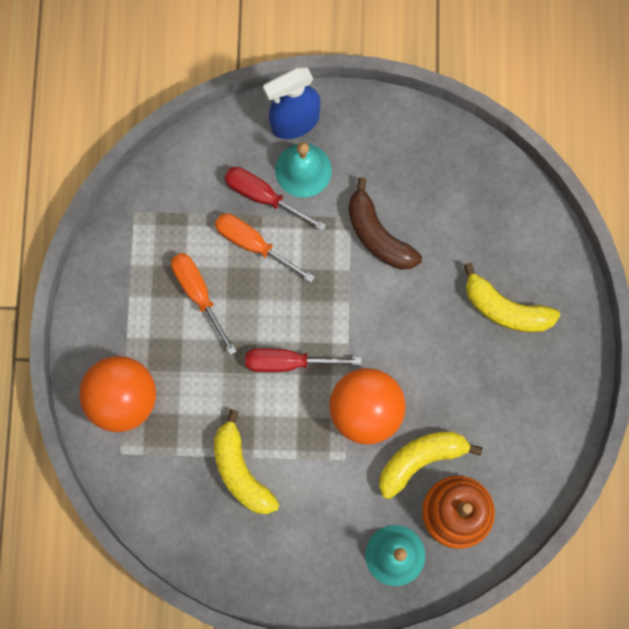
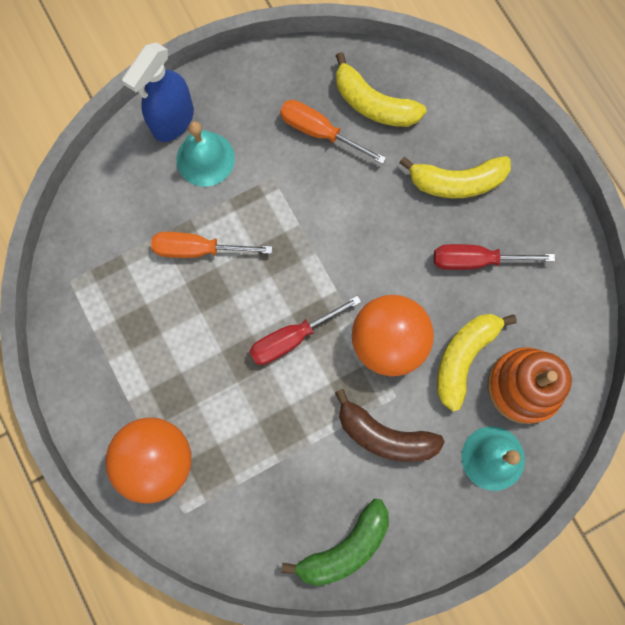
camera: 30 degrees left, 0 degrees up
(198, 294) = (173, 322): orange screwdriver -> orange screwdriver (319, 132)
(232, 554) = (345, 547): none -> green banana
(241, 471) = (307, 463): yellow banana -> yellow banana (373, 104)
(263, 197) = (182, 202): red screwdriver -> red screwdriver (475, 260)
(378, 235) = (306, 179): brown banana -> brown banana (384, 435)

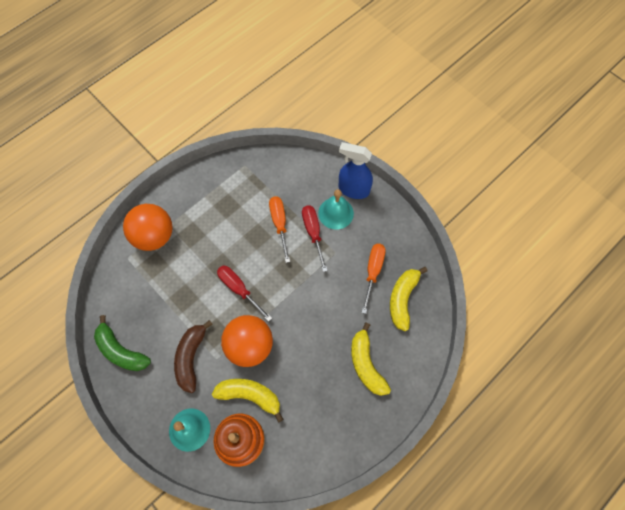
camera: 75 degrees right, 10 degrees down
(475, 260) = (316, 389): red screwdriver -> red screwdriver (313, 233)

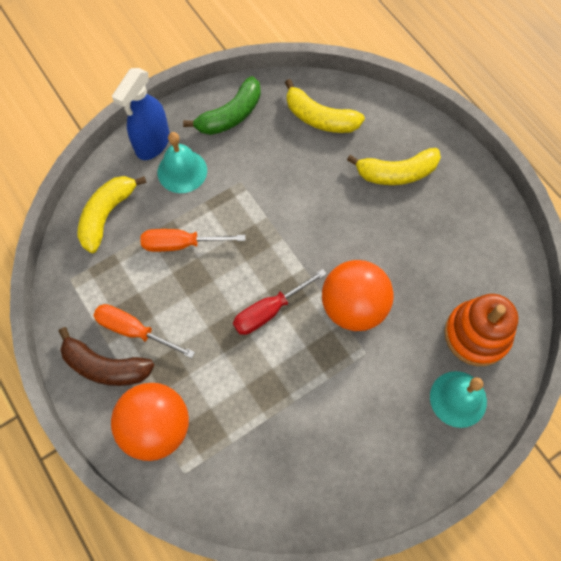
camera: 80 degrees left, 0 degrees up
(121, 351) = (334, 490): green banana -> green banana (231, 115)
(191, 358) = (359, 387): brown banana -> brown banana (105, 366)
(250, 396) = (421, 315): yellow banana -> yellow banana (107, 215)
(313, 233) = (205, 203): red screwdriver -> none
(373, 272) = (277, 143): orange screwdriver -> orange screwdriver (134, 330)

